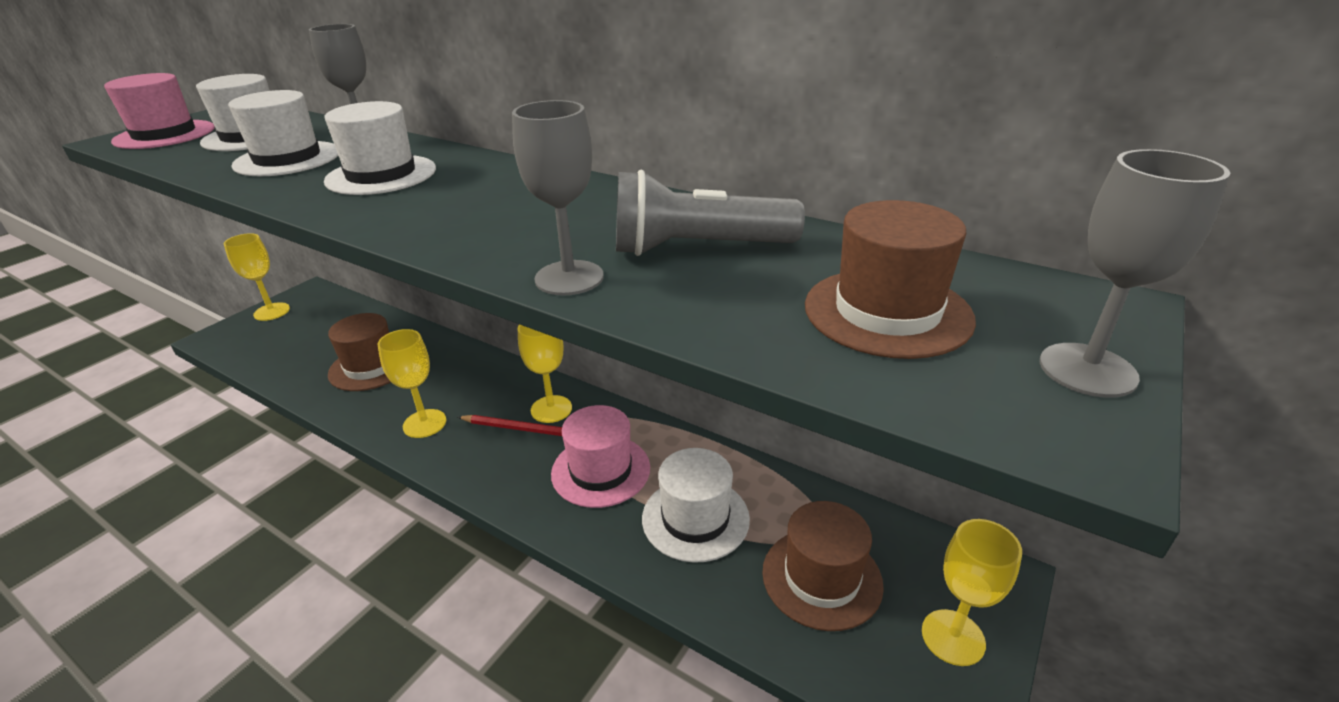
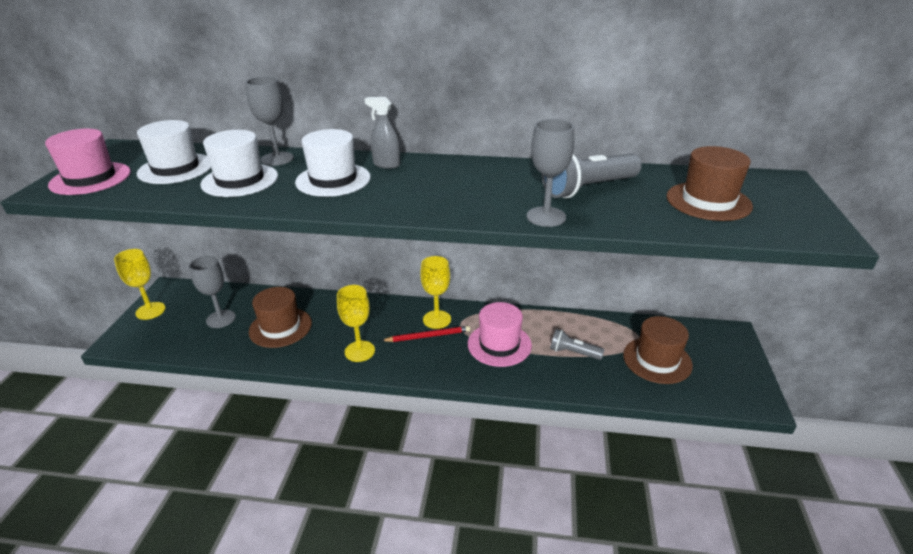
camera: 25 degrees left, 0 degrees up
(471, 167) = (386, 164): none -> grey spray bottle
(695, 518) = (573, 352): white hat -> grey flashlight
(953, 637) = (731, 366): yellow goblet -> none
(1087, 370) = (803, 208): grey goblet -> grey goblet (221, 319)

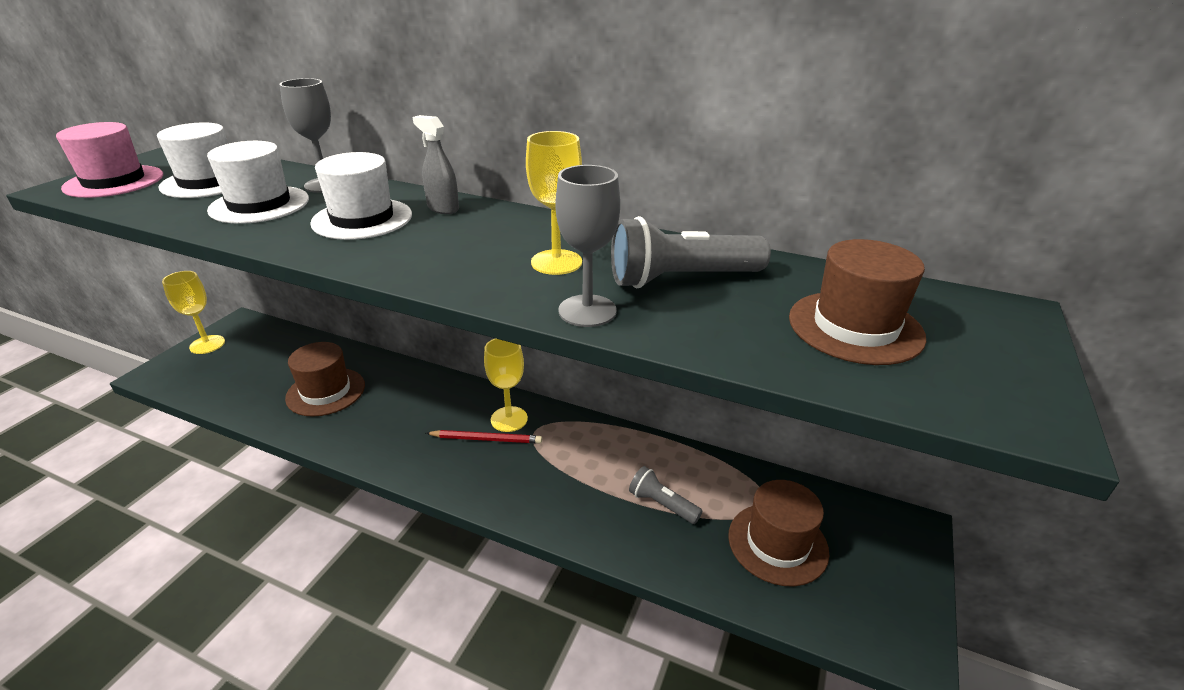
camera: 15 degrees right, 0 degrees up
(221, 319) = (270, 368): grey goblet -> none
(359, 351) = (395, 441): yellow goblet -> yellow goblet (556, 262)
(499, 344) = (569, 470): pink hat -> none

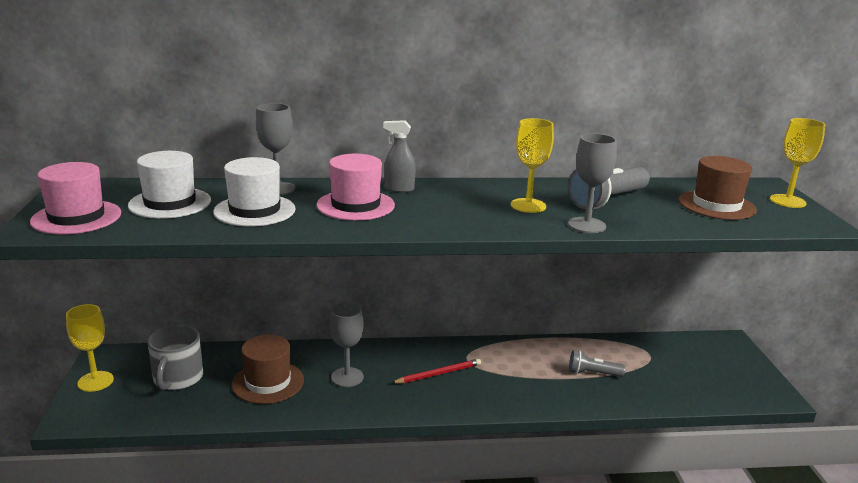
camera: 30 degrees left, 10 degrees down
(264, 362) = (177, 378): none -> grey mug
(362, 219) = (355, 205): white hat -> pink hat
(397, 411) = (347, 377): none -> grey goblet
(509, 419) = (440, 357): yellow goblet -> yellow goblet (787, 201)
(777, 543) = (674, 371): brown hat -> none

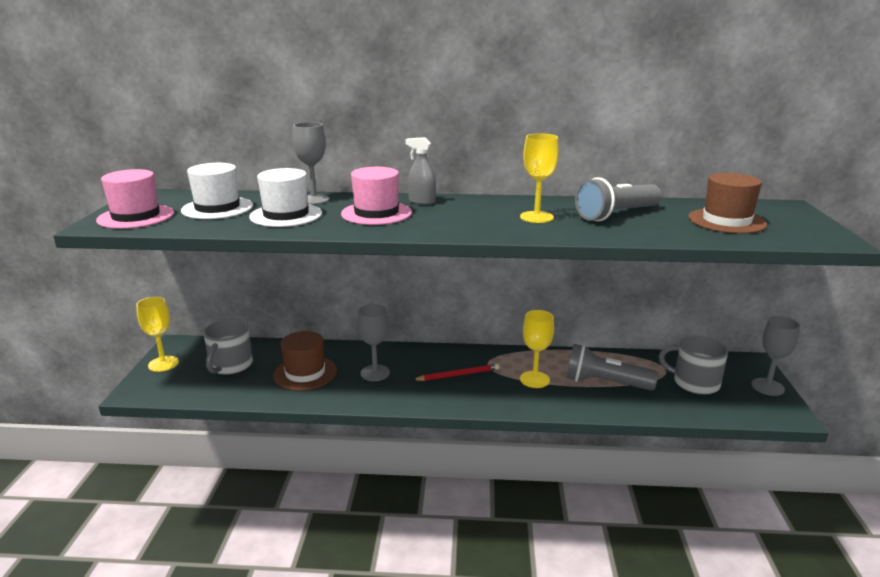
camera: 10 degrees right, 0 degrees up
(587, 225) = (587, 234): grey goblet -> grey goblet (767, 387)
(592, 373) = (604, 383): grey flashlight -> grey flashlight, size x1.69
(681, 367) = (694, 383): none -> grey mug
(787, 201) = (804, 219): yellow goblet -> yellow goblet (534, 379)

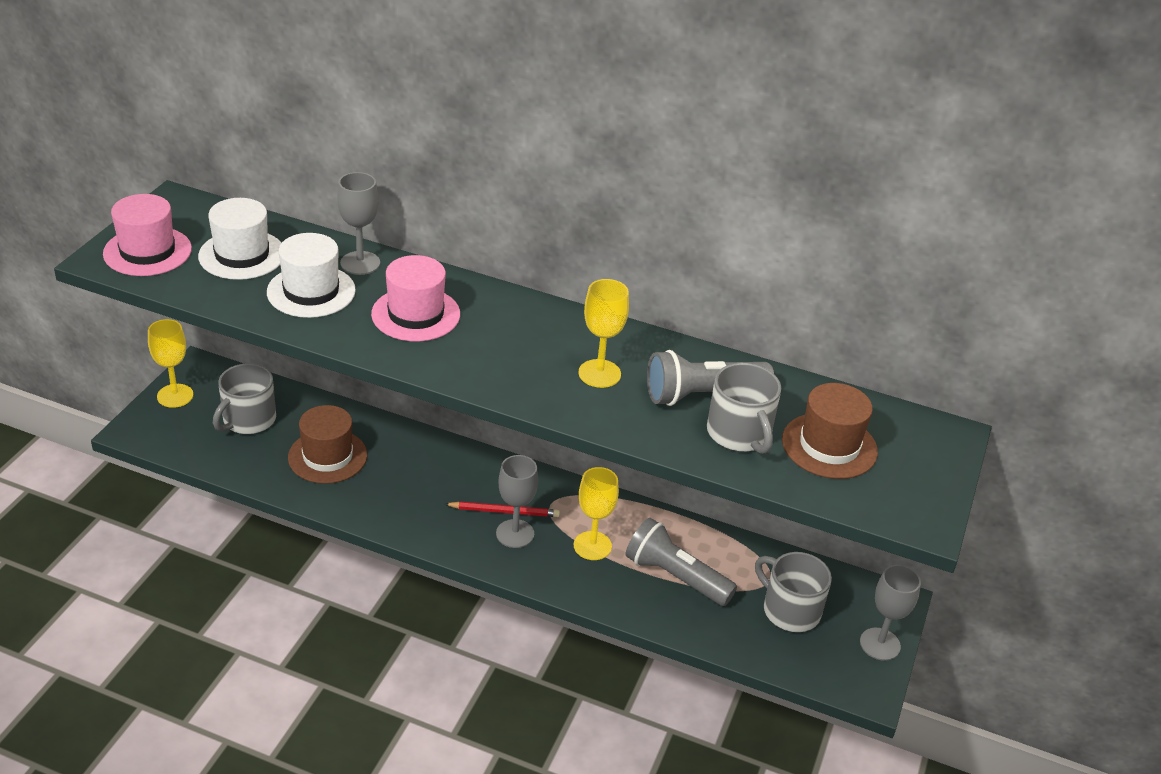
camera: 15 degrees right, 15 degrees up
(375, 373) = (408, 480): grey goblet -> grey goblet (515, 534)
(421, 202) = (485, 302): grey spray bottle -> none
(663, 226) = (739, 434): none -> grey mug

